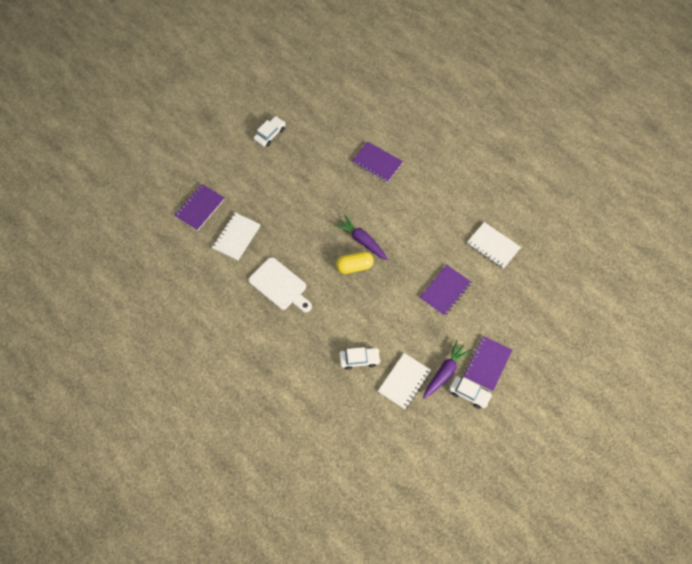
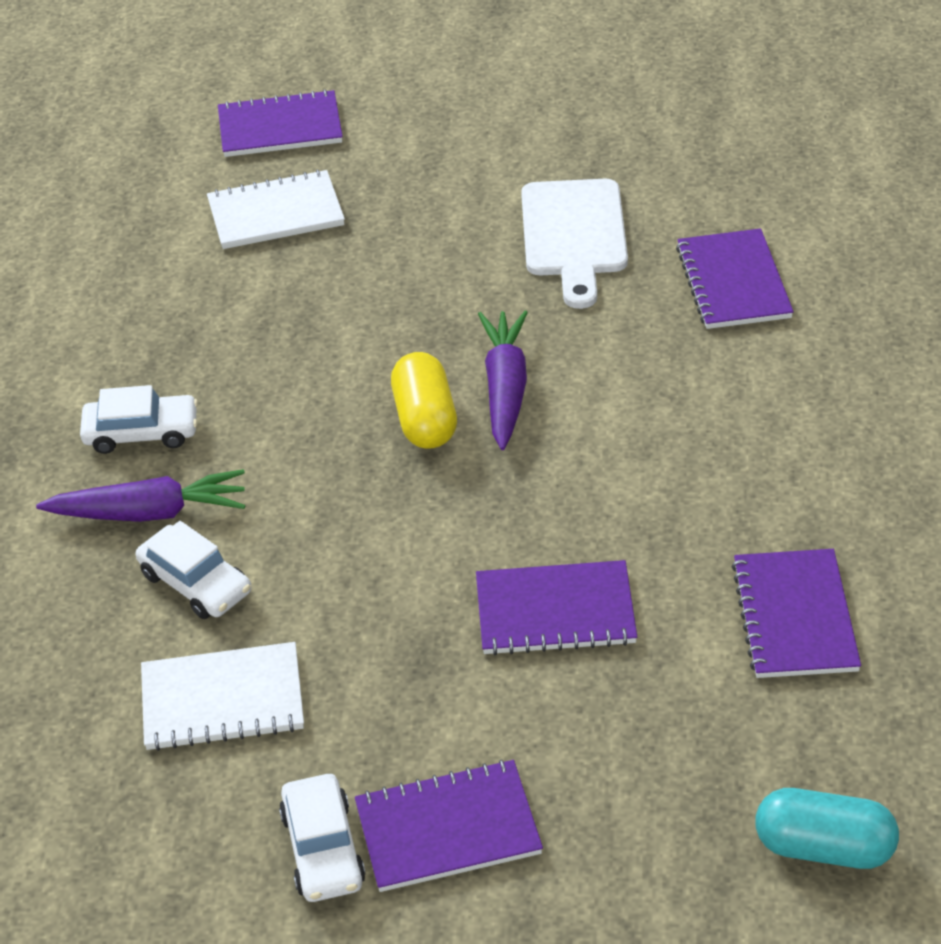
camera: 50 degrees right, 20 degrees down
(270, 134) = (576, 100): white car -> white car (141, 433)
(280, 285) = (237, 343): white cutting board -> white cutting board (574, 235)
(354, 266) = (425, 420): yellow capsule -> yellow capsule turned 45 degrees clockwise
(445, 372) = (331, 759): purple carrot -> purple carrot (149, 512)
(493, 246) = (794, 616): white notebook -> purple notebook
(558, 296) = (823, 847): none -> turquoise capsule

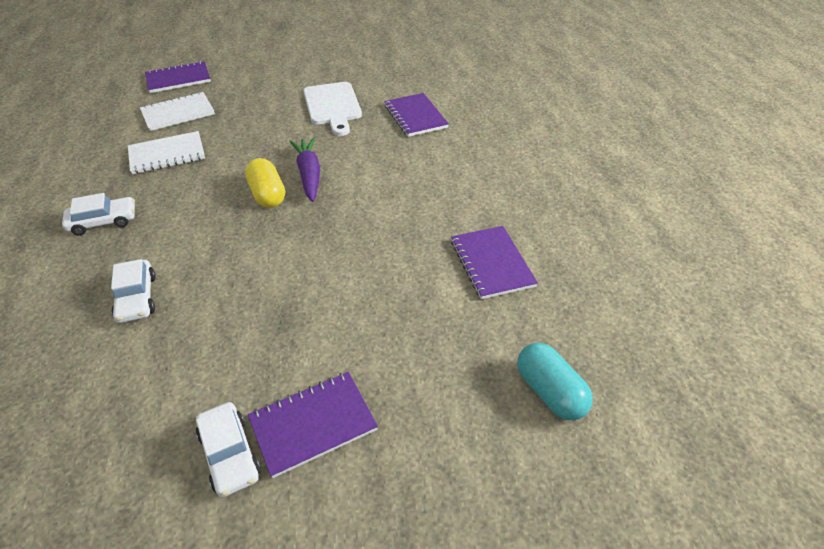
camera: 15 degrees left, 0 degrees up
(149, 512) = (107, 263): purple carrot -> none
(195, 583) = (137, 298): white car -> white car turned 45 degrees clockwise
(222, 700) = (156, 365): white notebook -> white notebook (167, 154)
(555, 611) = (357, 281): purple notebook -> none
(823, 847) = (550, 392): turquoise capsule -> turquoise capsule turned 60 degrees clockwise

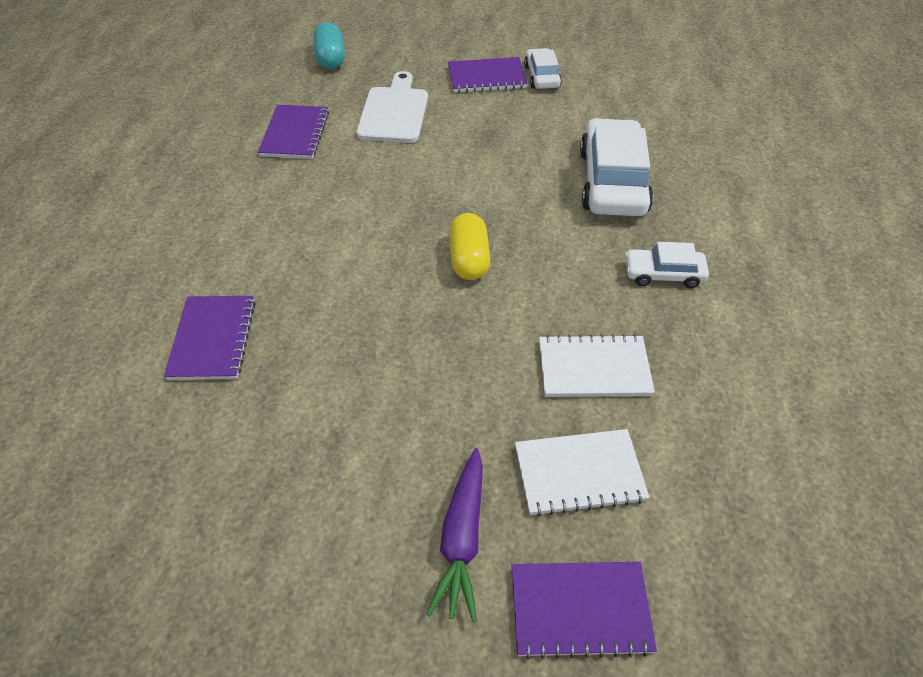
camera: 160 degrees left, 5 degrees up
(137, 298) = (613, 181): white car -> white car, size x1.87
(309, 175) = (410, 275): purple carrot -> purple carrot (462, 539)
(333, 106) = (316, 405): white cutting board -> white cutting board (394, 112)

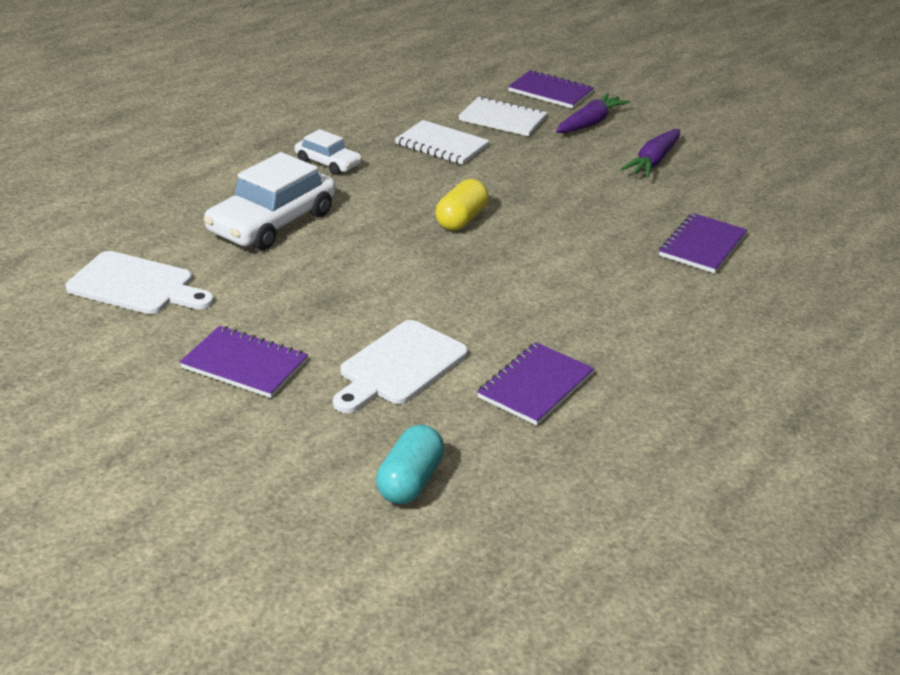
camera: 150 degrees left, 15 degrees down
(326, 482) = (653, 161): none -> purple carrot
(542, 76) = (182, 339): white car -> none
(620, 94) = (136, 285): none -> white cutting board

